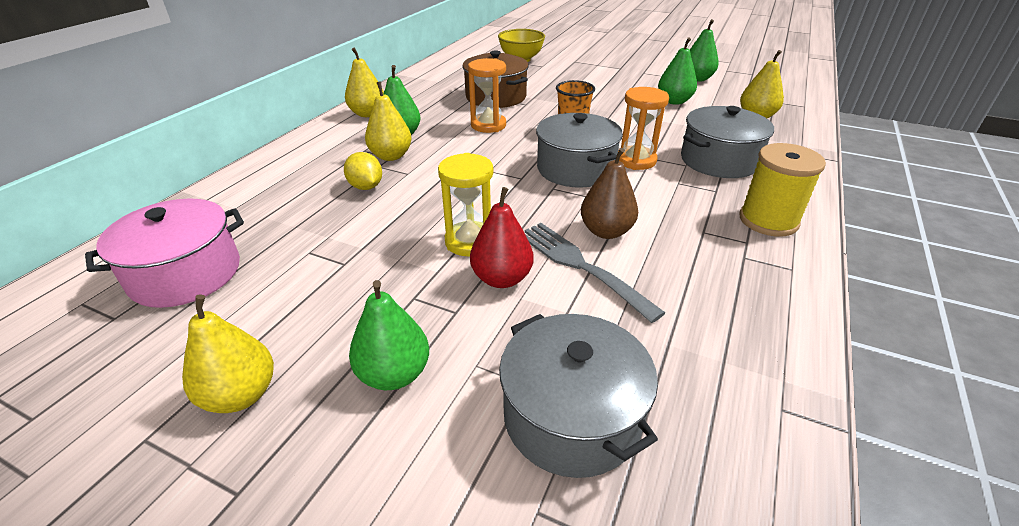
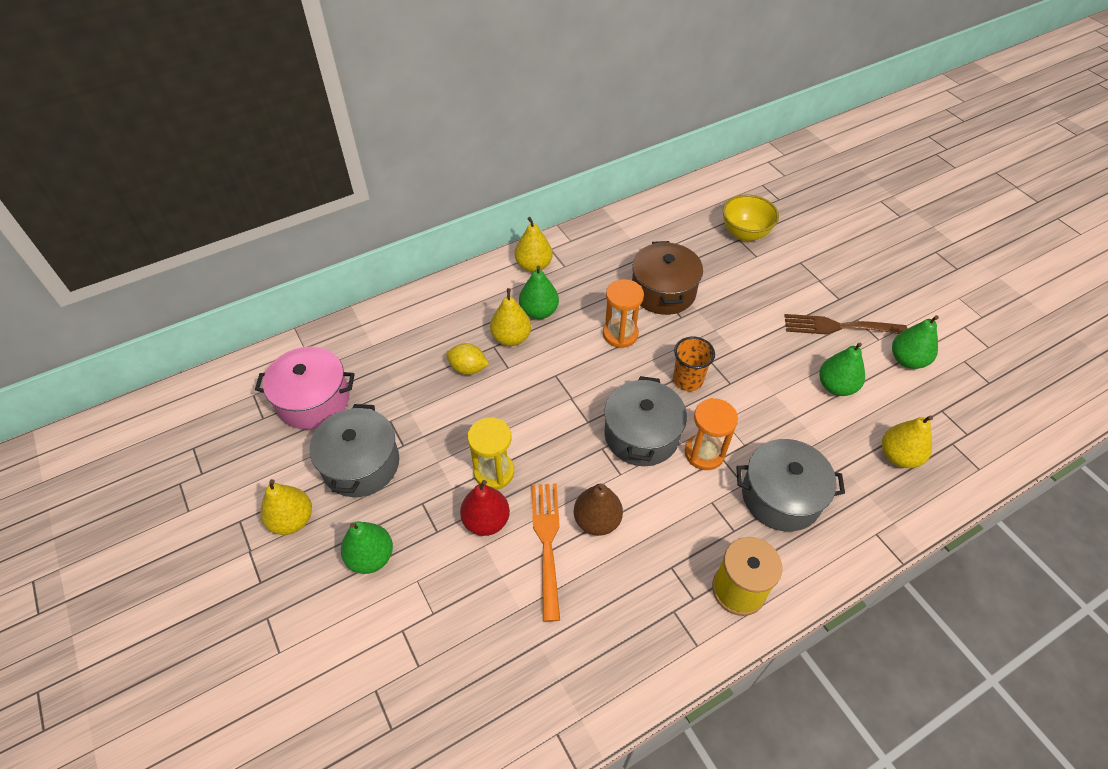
camera: 35 degrees right, 15 degrees up
(366, 187) = (468, 368): yellow lemon -> yellow lemon turned 75 degrees counterclockwise
(571, 416) = (437, 651): grey pot -> grey pot (361, 464)
(580, 265) = (546, 542): grey fork -> orange fork
(637, 78) = (838, 327): none -> brown fork

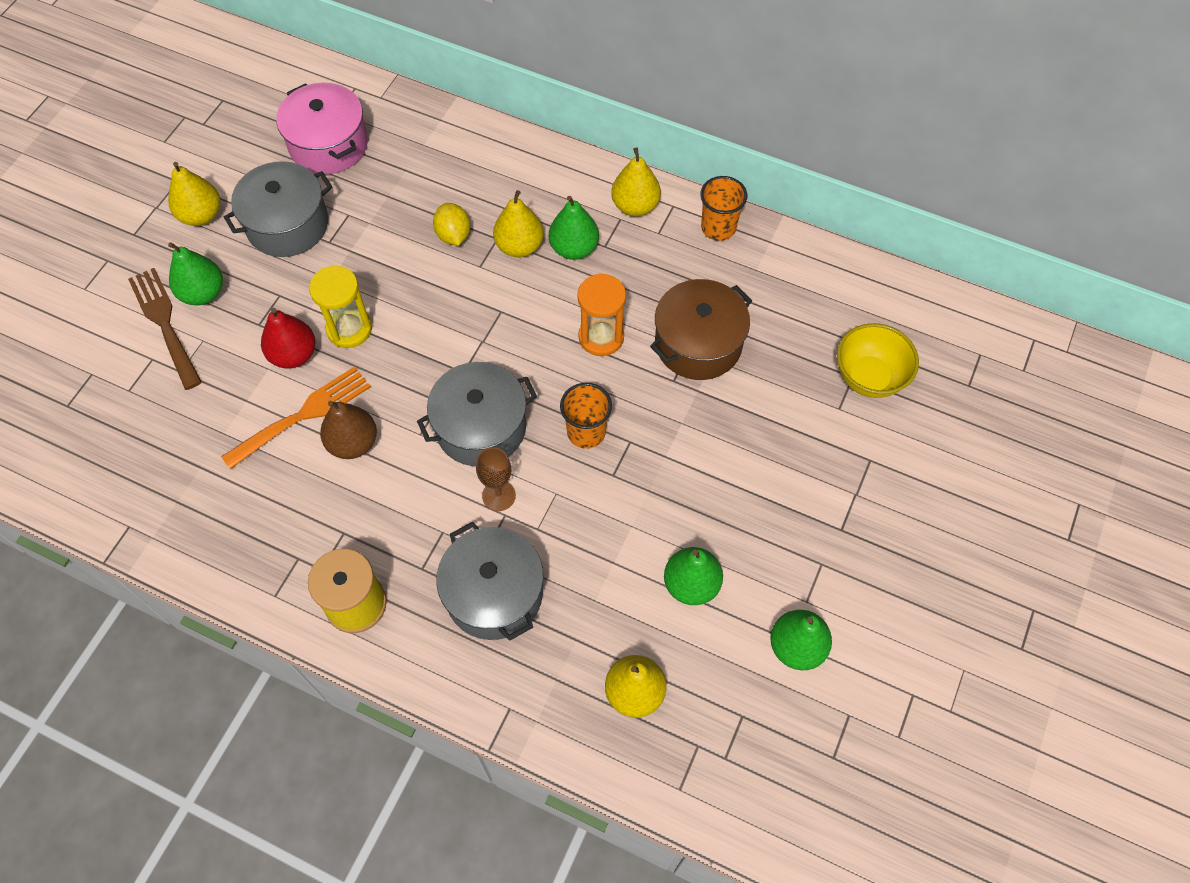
camera: 55 degrees right, 10 degrees up
(586, 238) = (718, 227): none -> orange cup
(704, 453) = (499, 495): orange hourglass -> brown goblet
(838, 327) = (791, 548): brown fork -> brown fork (164, 323)

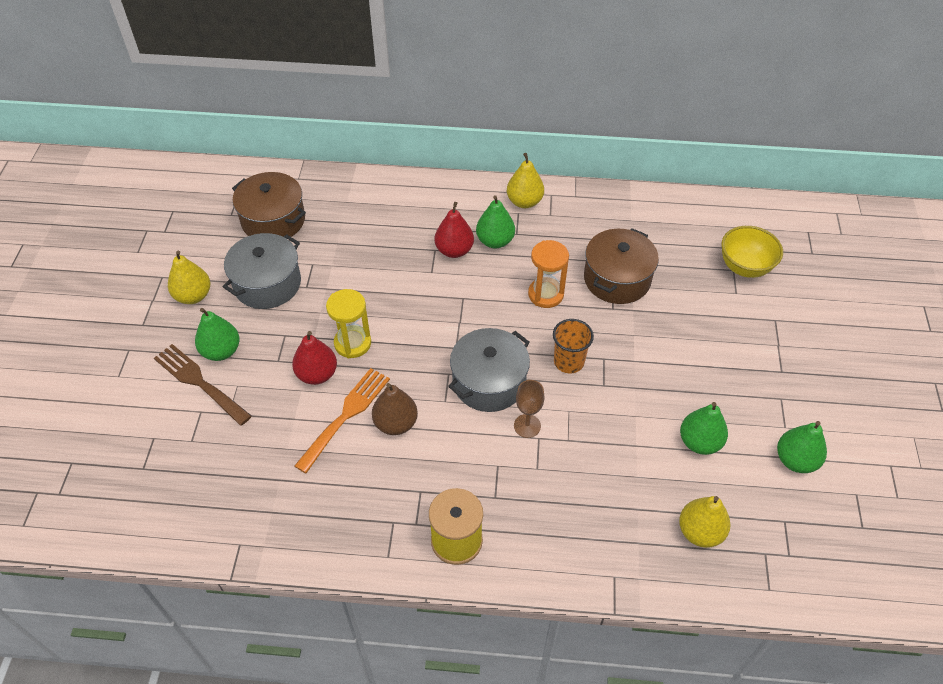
camera: 20 degrees left, 10 degrees down
(328, 144) = (273, 220): pink pot -> brown pot
(453, 235) = (401, 256): yellow lemon -> none
(494, 593) = (559, 497): grey pot -> none
(519, 246) = (454, 250): yellow pear -> red pear
(718, 227) = (590, 200): orange cup -> none

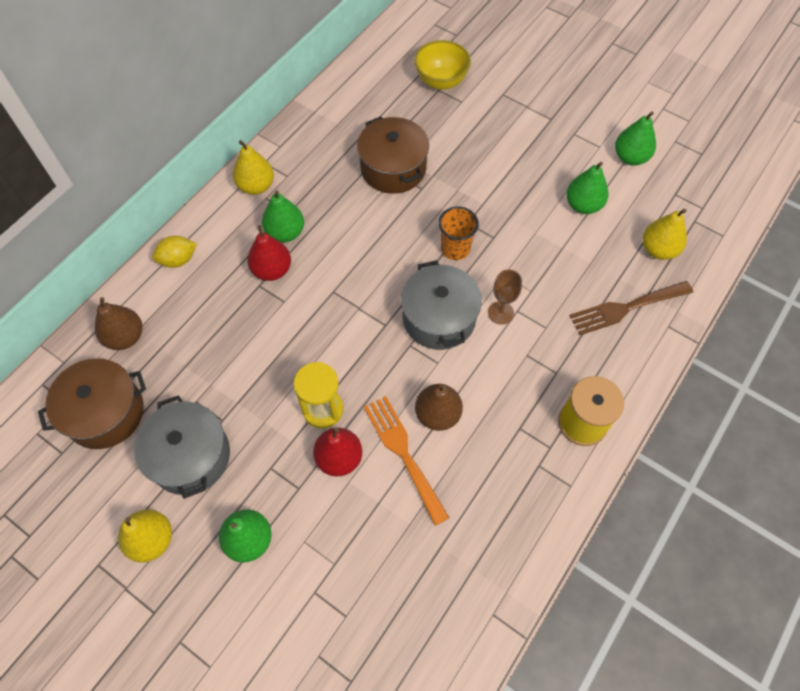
camera: 60 degrees left, 10 degrees up
(199, 382) = (275, 579): brown fork -> brown fork (626, 308)
(338, 199) = (125, 337): none -> brown pear
(422, 192) = (178, 260): none -> yellow lemon
(545, 294) = (374, 227): orange hourglass -> none

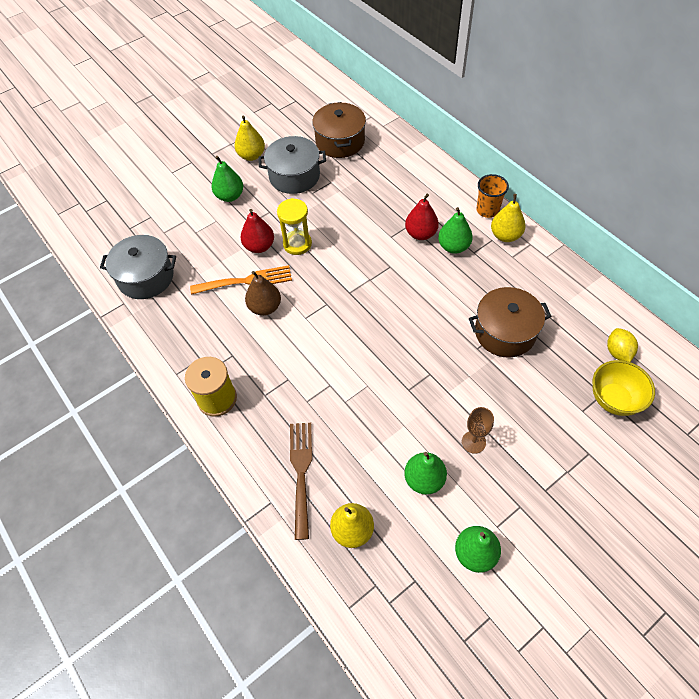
camera: 110 degrees right, 5 degrees down
(125, 337) = (391, 153): brown pear -> none
(178, 260) = (445, 184): yellow lemon -> yellow lemon (617, 352)
(439, 318) = (342, 328): grey pot -> grey pot (146, 277)
(455, 248) = (405, 357): orange cup -> orange cup (487, 210)
(500, 313) = (332, 372): brown goblet -> brown goblet (473, 442)

